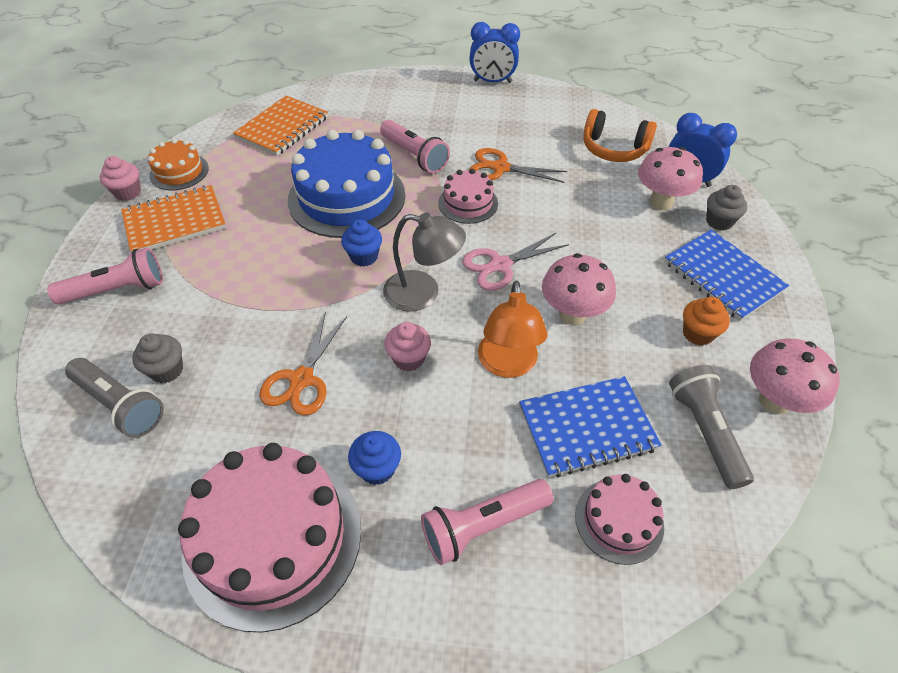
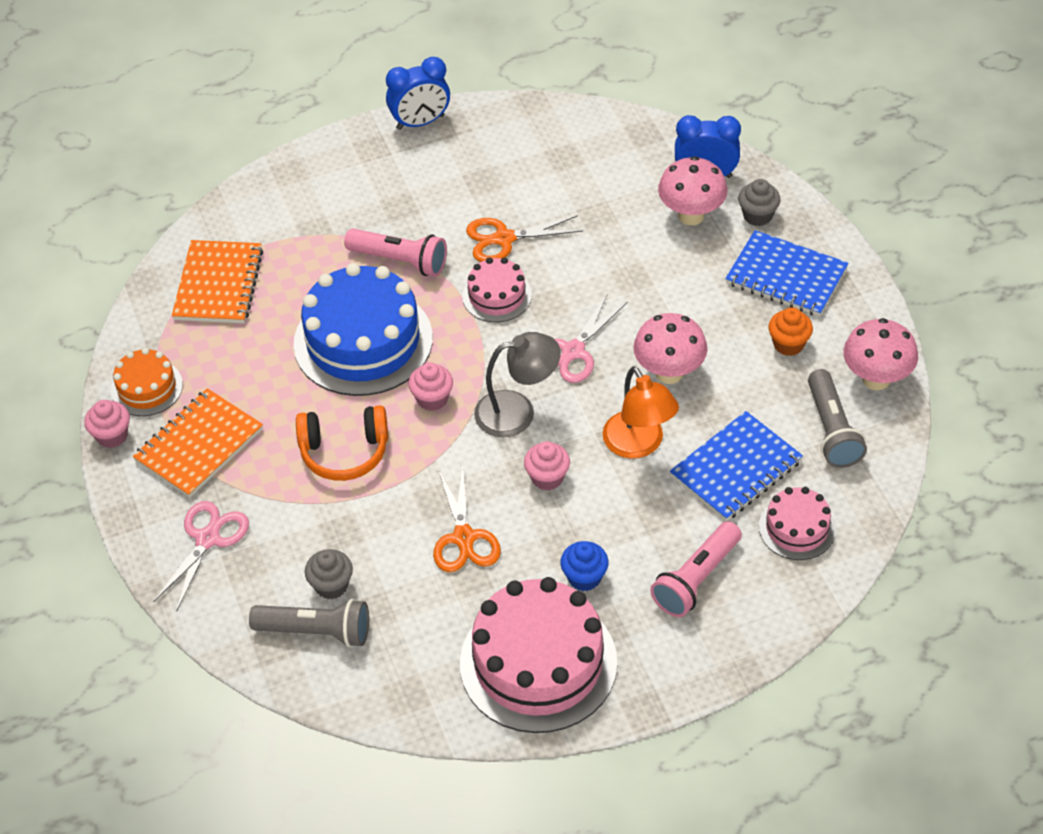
camera: 25 degrees left, 0 degrees up
(117, 290) = (208, 539): pink flashlight -> pink scissors
(364, 256) = (432, 399): blue cupcake -> pink cupcake
(614, 149) = (610, 166): orange headphones -> orange headphones (344, 452)
(705, 432) = (832, 430): grey flashlight -> grey flashlight turned 150 degrees counterclockwise

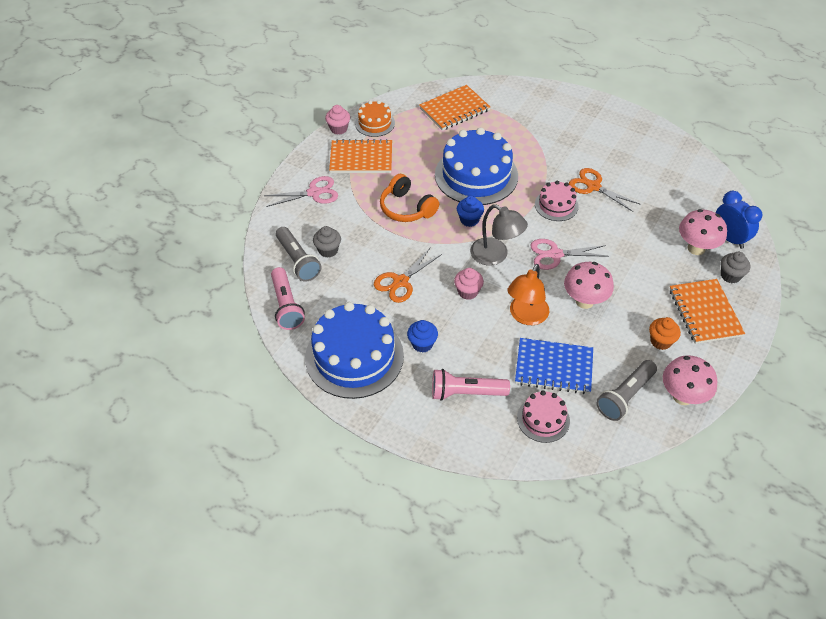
camera: 50 degrees right, 0 degrees up
(399, 261) = (536, 158): pink flashlight -> pink flashlight (286, 305)
(420, 122) = (626, 115): blue clock -> none
(432, 399) = (469, 220): pink cupcake -> blue cupcake
(538, 663) = (354, 356): pink cake -> blue cake
(786, 276) = (705, 313): blue notebook -> orange notebook

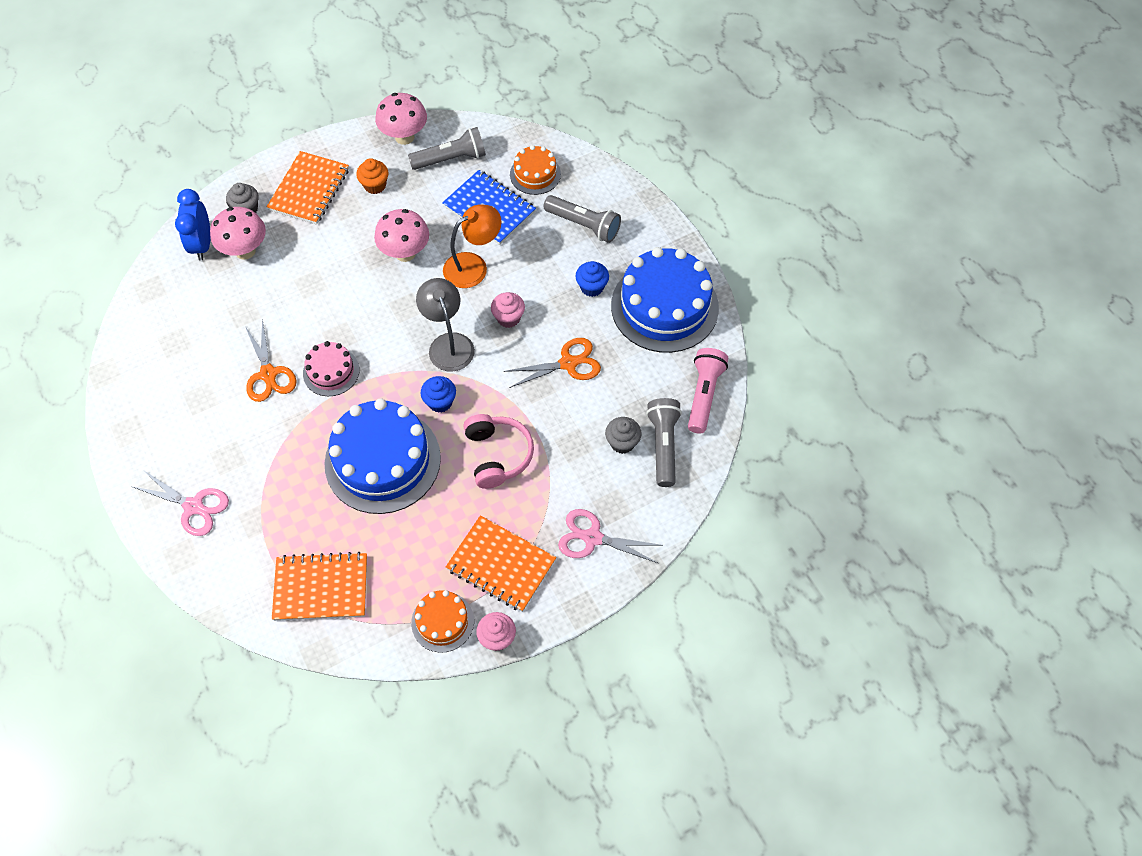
camera: 150 degrees left, 10 degrees up
(407, 208) = (497, 455): orange headphones -> pink headphones
(466, 393) = (583, 225): pink flashlight -> grey flashlight
(543, 419) = (535, 174): pink cake -> orange cake
(555, 254) = (387, 314): pink scissors -> pink scissors (194, 507)

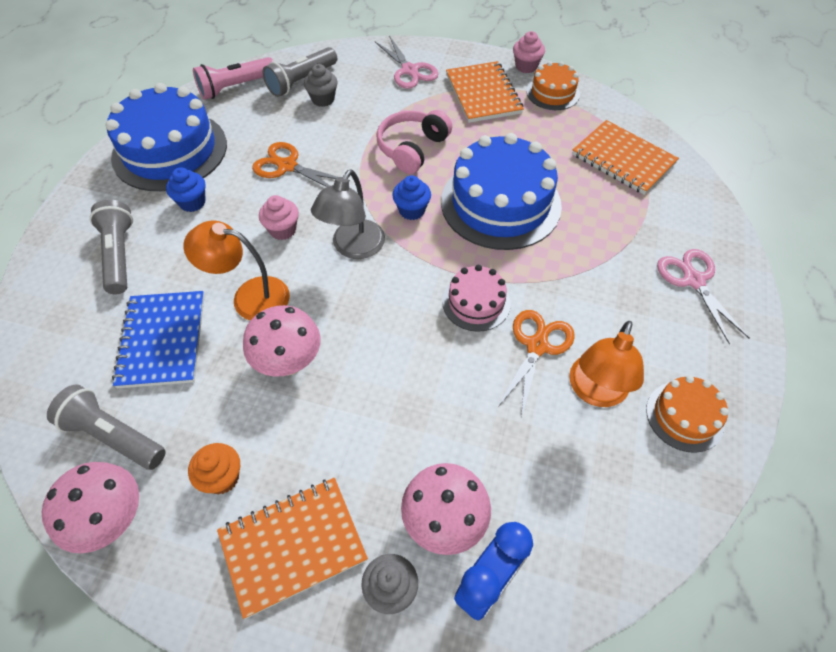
camera: 135 degrees left, 5 degrees down
(211, 374) = (595, 392): none -> orange lamp
(535, 174) = (76, 340): orange cake -> orange cake (685, 416)

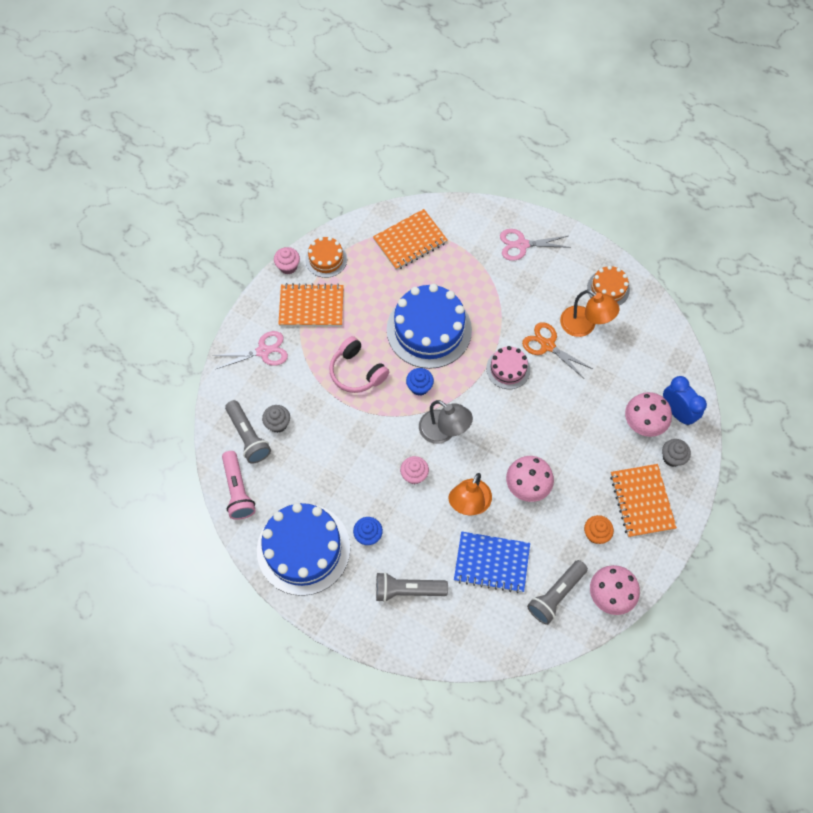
camera: 75 degrees left, 10 degrees up
(287, 166) = (349, 462): orange scissors -> none

